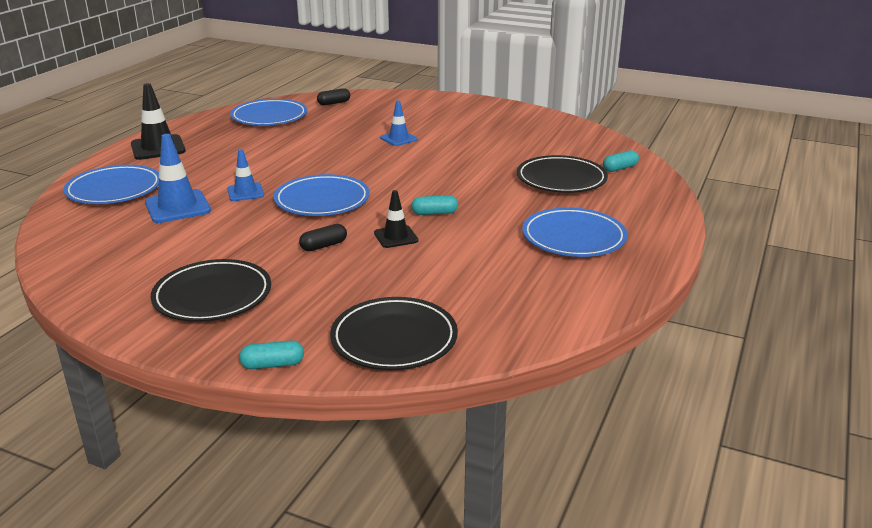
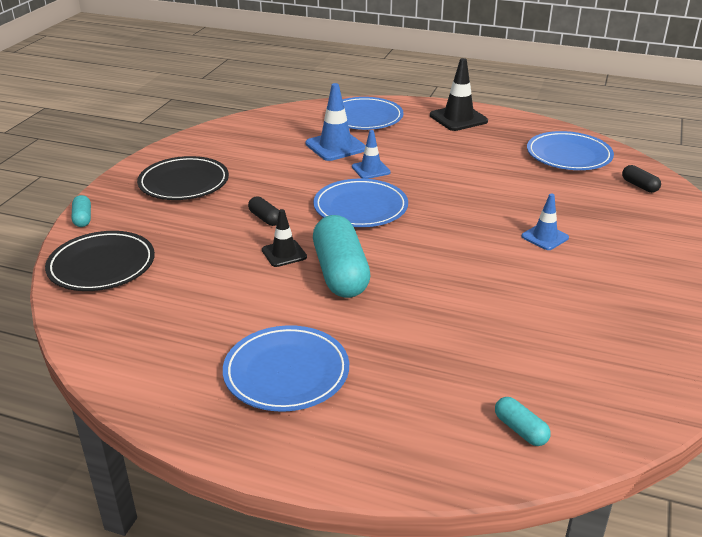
camera: 85 degrees right, 5 degrees up
(434, 213) = (340, 273): turquoise capsule -> turquoise capsule, size x2.21
(561, 179) = (460, 367): black plate -> none

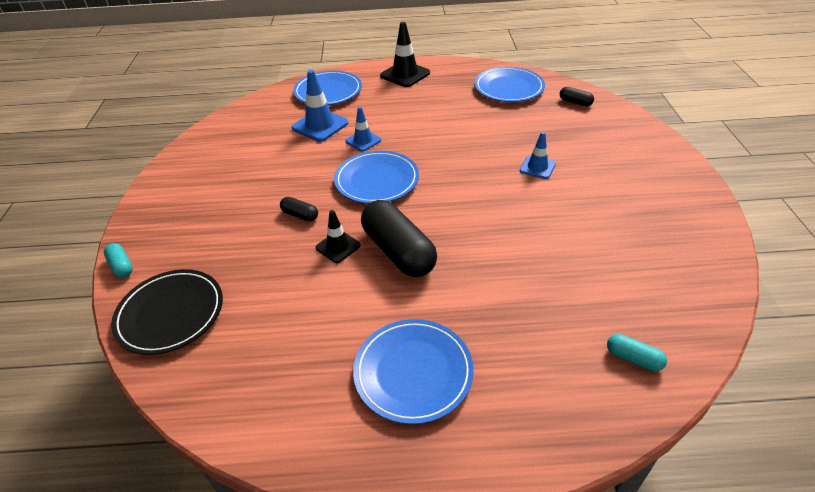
camera: 20 degrees left, 10 degrees up
(184, 183) = (203, 199): black plate -> none
(340, 273) = (398, 251): turquoise capsule -> black capsule

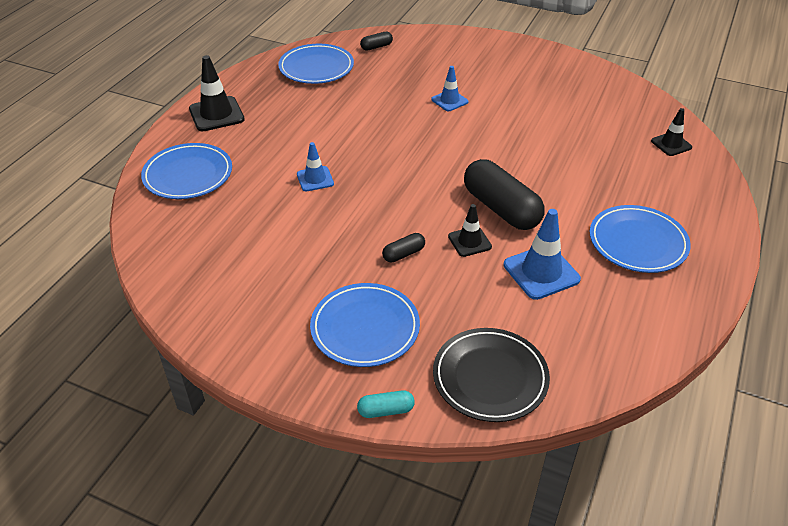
camera: 65 degrees left, 0 degrees up
(320, 125) = (254, 199): blue traffic cone -> blue traffic cone (541, 272)
(377, 180) = (391, 190): blue plate -> blue plate (365, 328)
(398, 251) = (501, 208): black capsule -> black capsule turned 60 degrees clockwise
(633, 358) = (671, 144): turquoise capsule -> black traffic cone

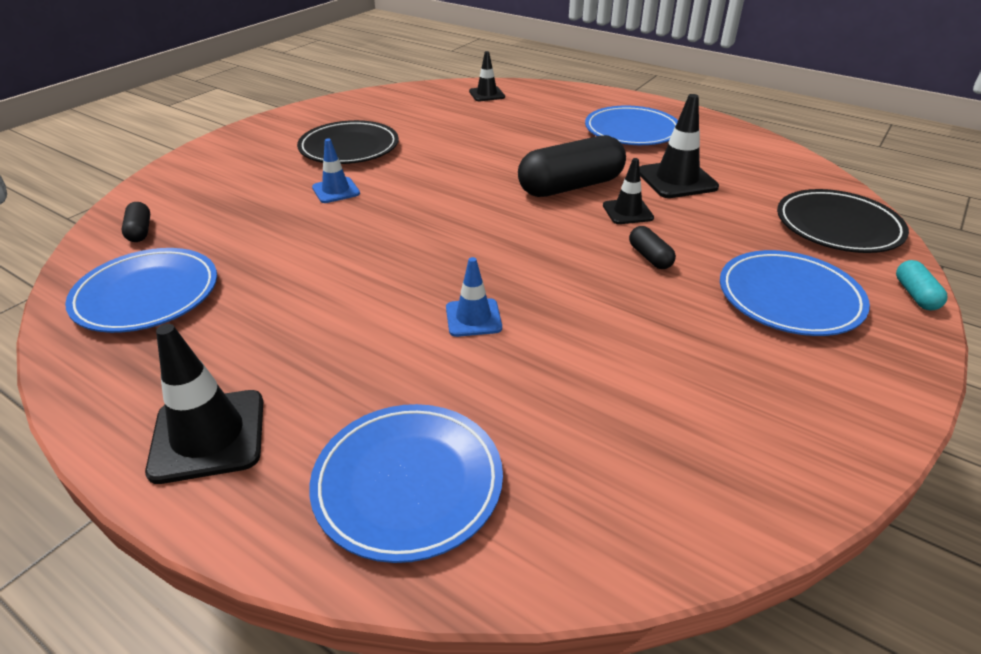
camera: 80 degrees left, 5 degrees down
(517, 93) = (349, 148): none -> black plate
(541, 272) = (676, 180): blue traffic cone -> black traffic cone

